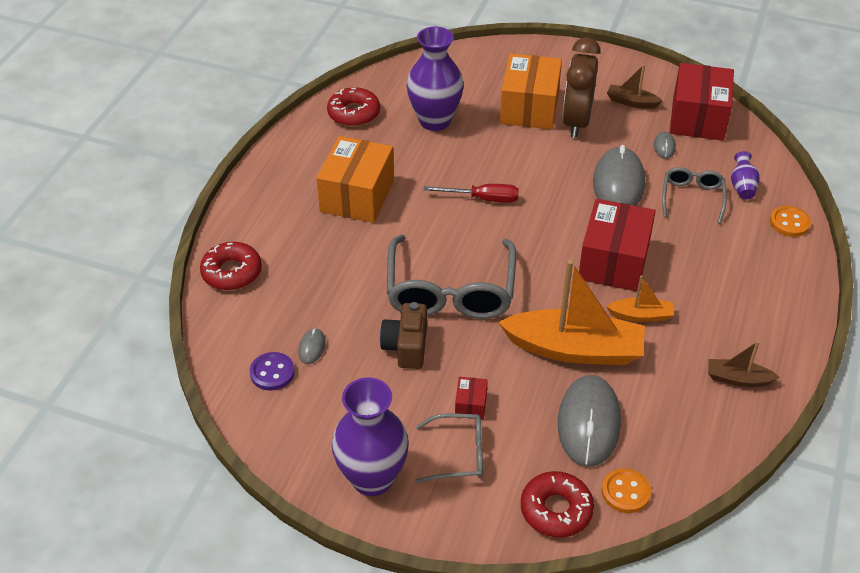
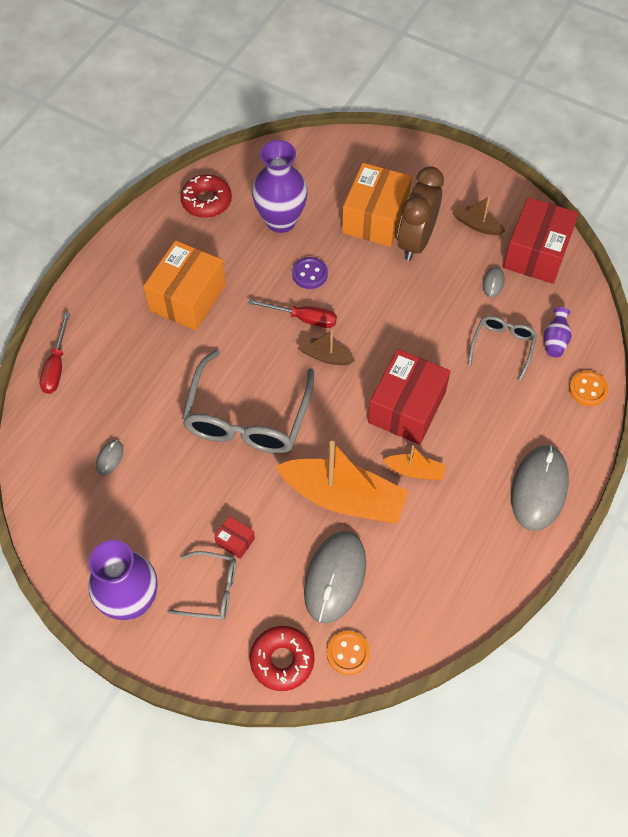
camera: 10 degrees right, 15 degrees up
(232, 272) = (56, 366): red donut -> red screwdriver
(272, 372) = (69, 479): purple button -> purple button (309, 274)
(406, 347) = (193, 471): brown camera -> none
(470, 405) = (235, 541): red box -> red box turned 75 degrees counterclockwise
(618, 183) = (436, 319): grey mouse -> grey mouse (539, 489)
(738, 379) = (484, 554): brown boat -> brown boat (325, 356)

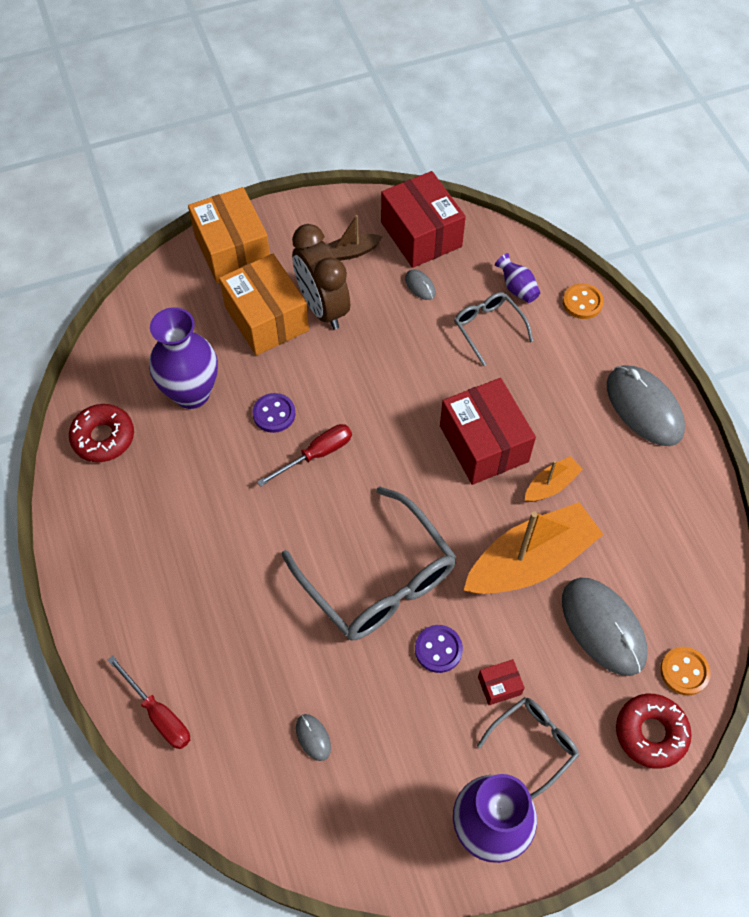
camera: 50 degrees left, 0 degrees up
(187, 298) = (197, 534): orange box -> orange box (232, 250)
(229, 487) = (438, 649): none -> purple button
(325, 356) = (372, 467): brown boat -> none

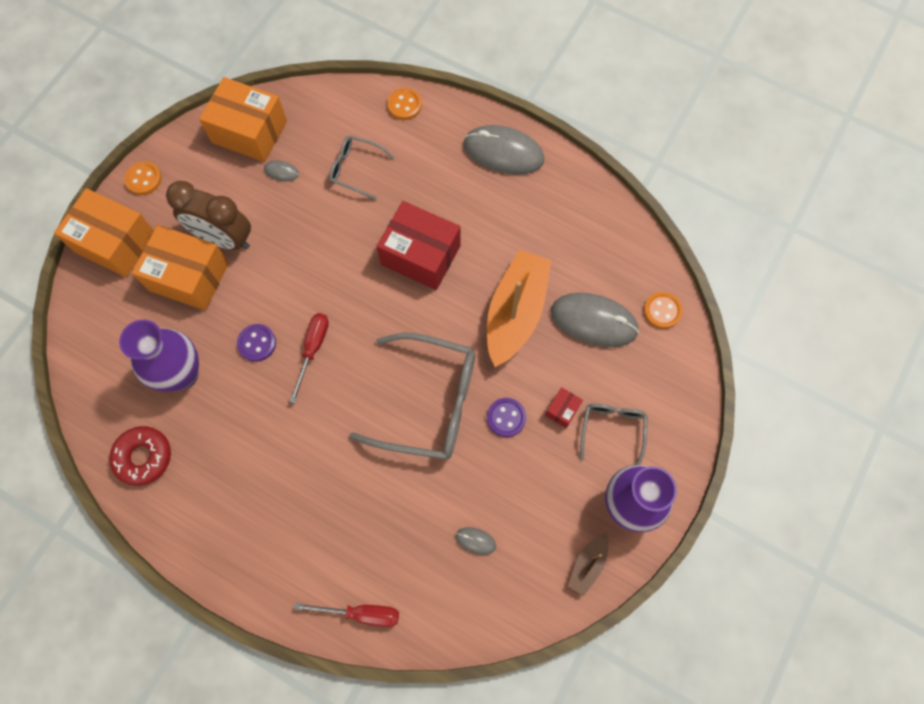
camera: 40 degrees left, 10 degrees up
(299, 215) = (143, 179): none -> orange button
(351, 252) = (209, 181): brown boat -> brown boat (588, 565)
(421, 234) = (249, 132): red box -> orange box
(517, 288) = (351, 125): purple vase -> none
(551, 485) = (487, 251): orange boat -> none
(651, 733) = (673, 365): red donut -> none

